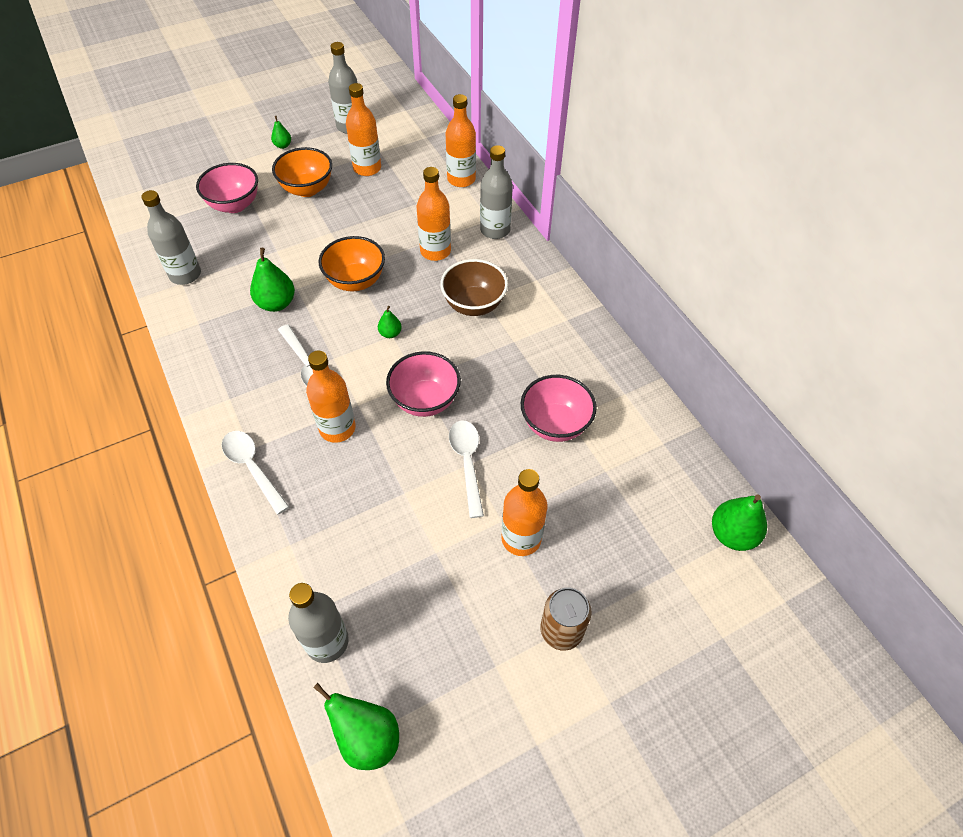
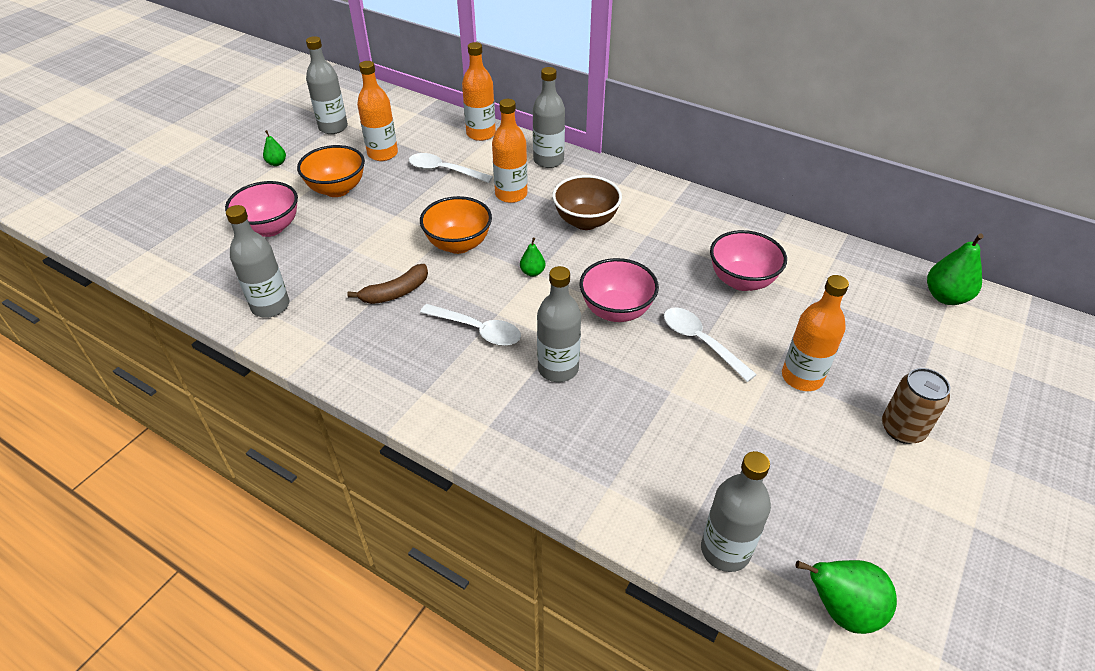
camera: 30 degrees left, 10 degrees down
(253, 468) = (507, 441): white spoon -> white spoon (444, 171)
(276, 303) = (396, 292): green pear -> brown banana
(337, 428) = (558, 368): orange bottle -> grey bottle

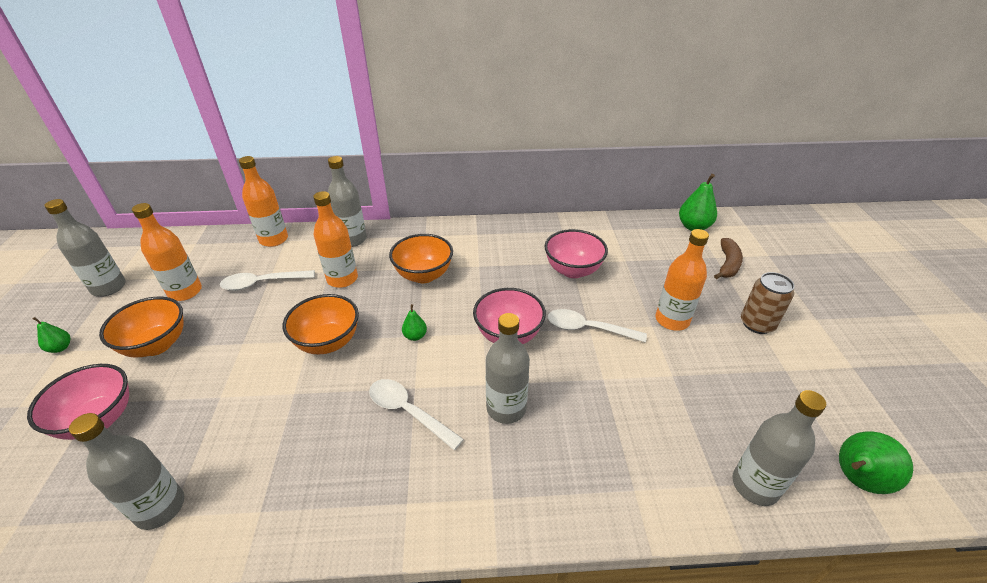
camera: 35 degrees left, 5 degrees down
(396, 292) = (300, 417): brown banana -> brown banana (727, 264)
(477, 330) = (408, 412): white spoon -> white spoon turned 135 degrees counterclockwise
(585, 221) = (423, 275): brown bowl -> orange bowl

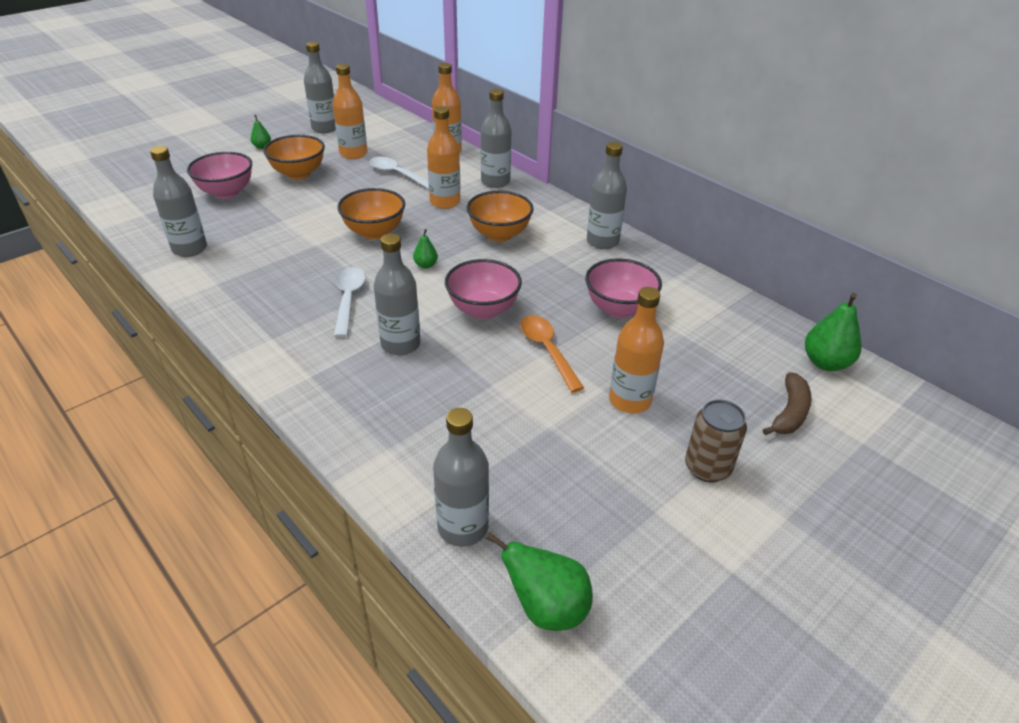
camera: 50 degrees right, 0 degrees up
(491, 235) = (602, 241): none -> grey bottle
(588, 329) = (547, 351): white spoon -> orange spoon
(727, 264) = (789, 412): brown banana -> brown banana turned 45 degrees counterclockwise

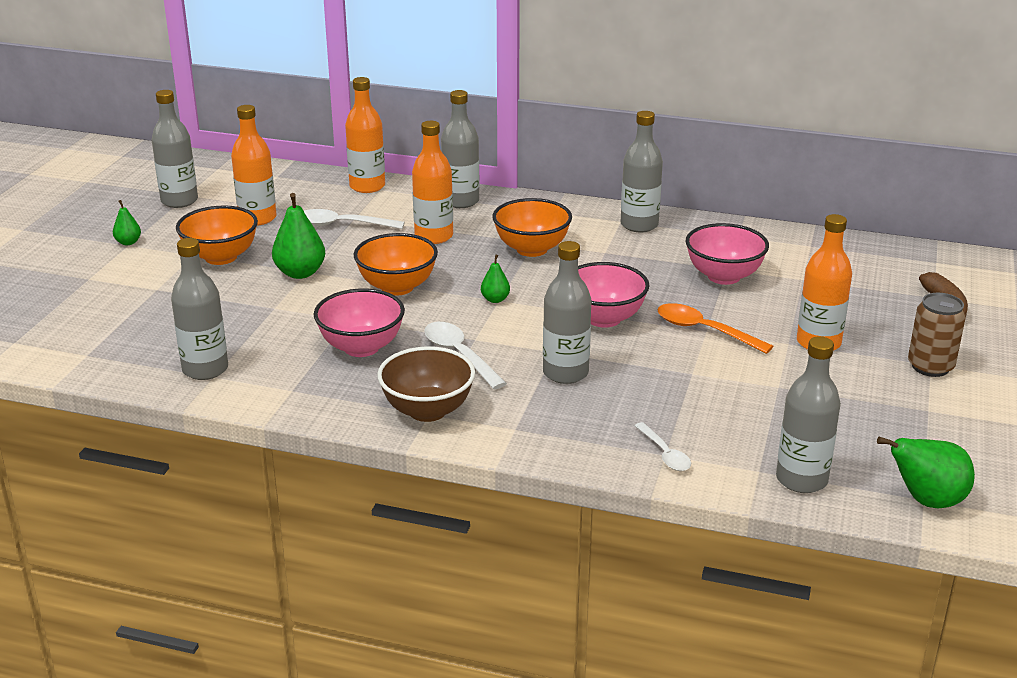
camera: 30 degrees left, 10 degrees down
(226, 192) = (159, 302): pink bowl -> pink bowl (361, 347)
(274, 335) = (427, 410): none -> brown bowl
(386, 448) = (664, 454): none -> white spoon
(825, 363) = (932, 262): green pear -> green pear (300, 273)

